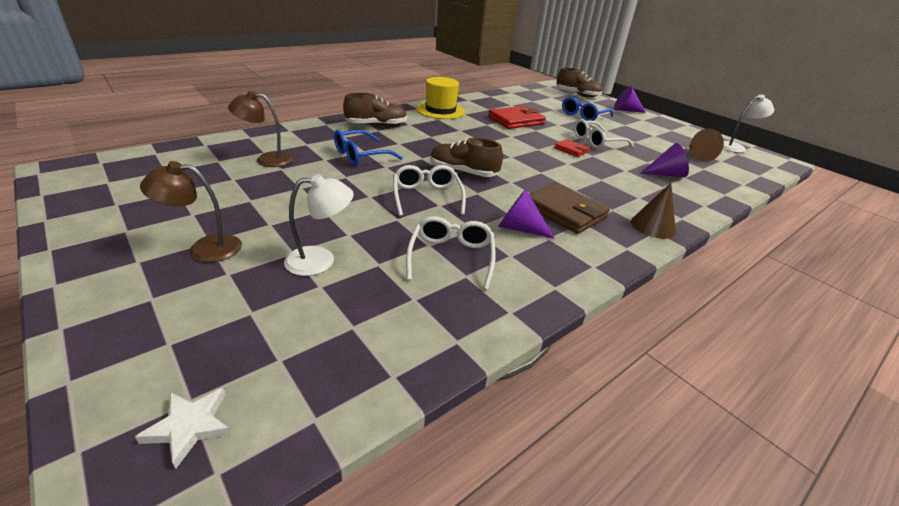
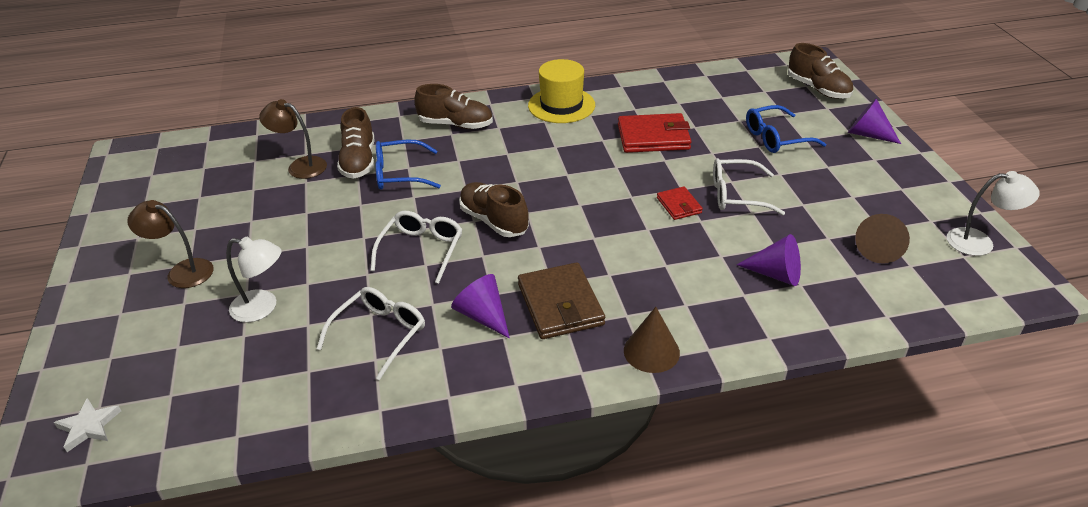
camera: 30 degrees right, 5 degrees up
(318, 152) = (359, 161): none -> brown shoe

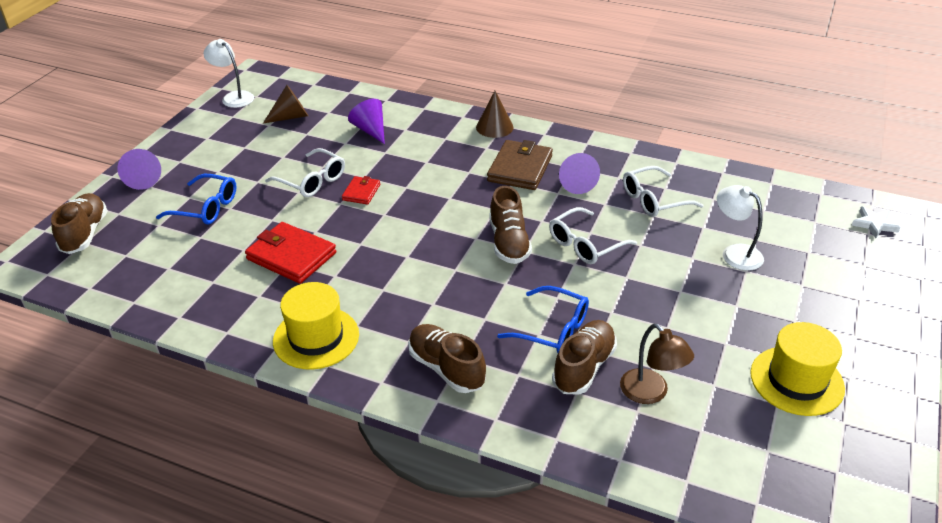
camera: 145 degrees left, 0 degrees up
(182, 271) = (802, 315): brown lamp -> none
(184, 217) = (796, 380): none -> yellow hat

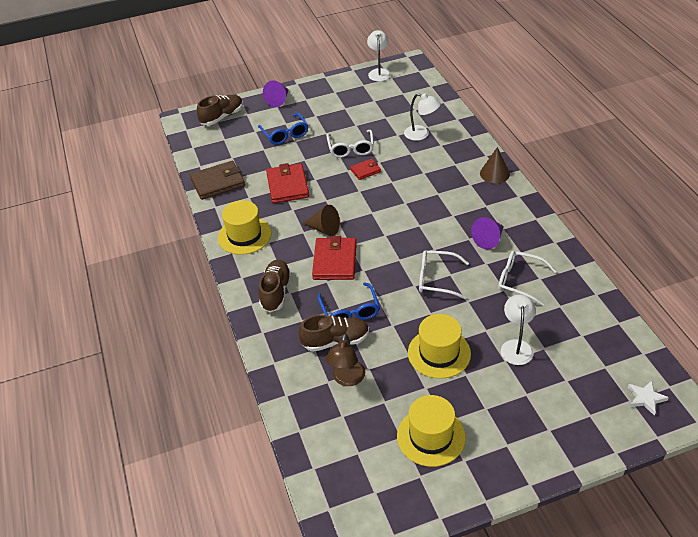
camera: 50 degrees right, 5 degrees up
(291, 117) = (391, 101): brown cone -> brown cone (324, 229)
(370, 130) = (421, 134): purple cone -> white lamp
(463, 294) = (335, 261): none -> red wallet
(509, 243) = (398, 249): brown shoe -> none
(520, 168) = (469, 209): brown wallet -> brown wallet (218, 182)
(688, 305) = (439, 353): none -> yellow hat

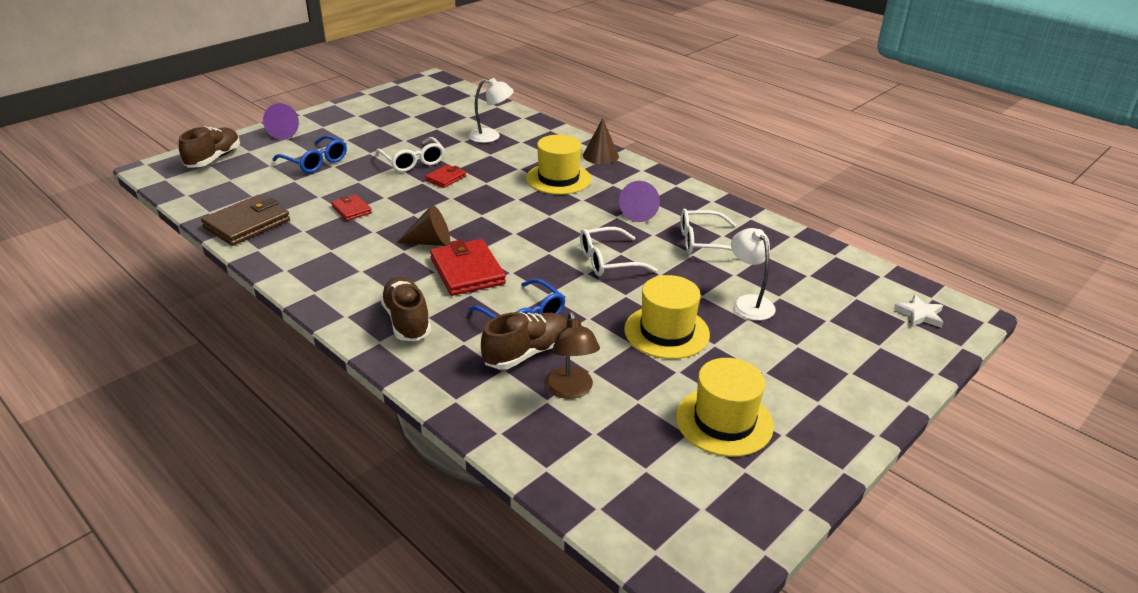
camera: 30 degrees left, 10 degrees down
(244, 235) = (321, 271): yellow hat -> yellow hat (558, 179)
(287, 186) = (351, 210): red wallet -> red wallet, size x0.54
(379, 72) = (401, 92): white lamp -> none

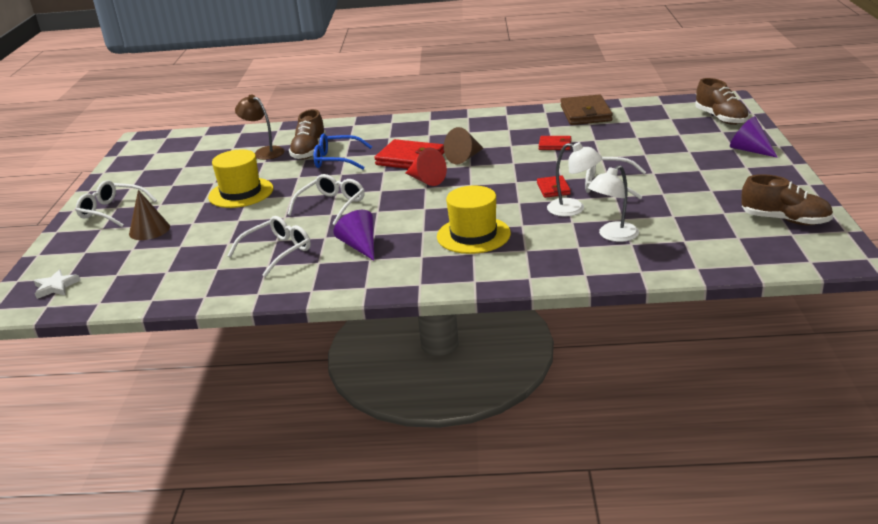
camera: 140 degrees right, 5 degrees down
(315, 162) = (663, 149): blue glasses -> none
(407, 321) = (395, 132): brown shoe -> brown shoe (785, 220)
(500, 239) = (426, 180): none -> red cone
(600, 156) = (482, 276): brown cone -> brown cone (149, 230)
(724, 421) = (168, 178): yellow hat -> none
(748, 302) = (200, 231): white lamp -> white lamp (573, 209)
(826, 397) = (112, 211): none -> white glasses

